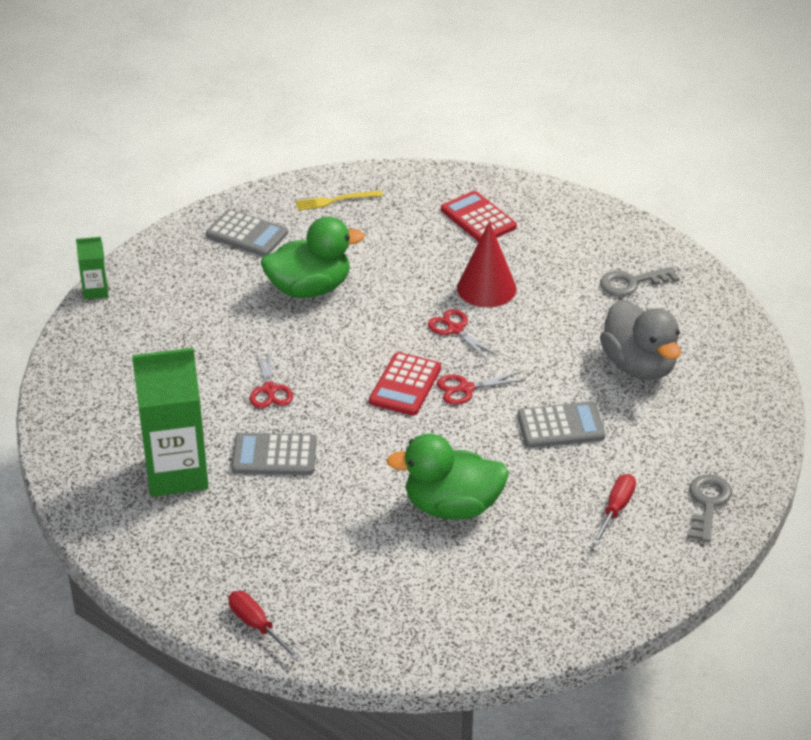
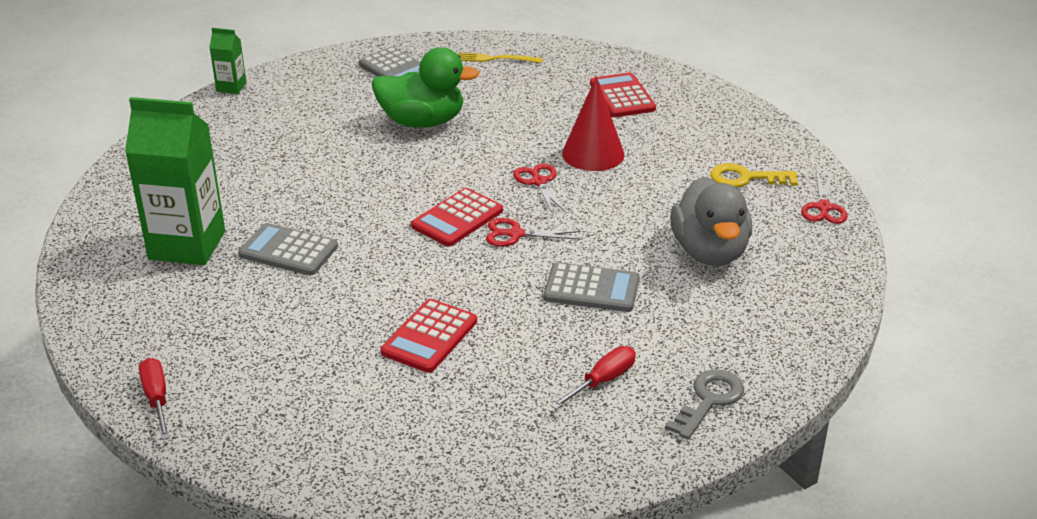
camera: 20 degrees right, 5 degrees down
(269, 390) = (325, 195): red scissors -> red scissors (823, 207)
(452, 506) = (429, 337): green duck -> red calculator
(632, 283) = (746, 178): grey key -> yellow key

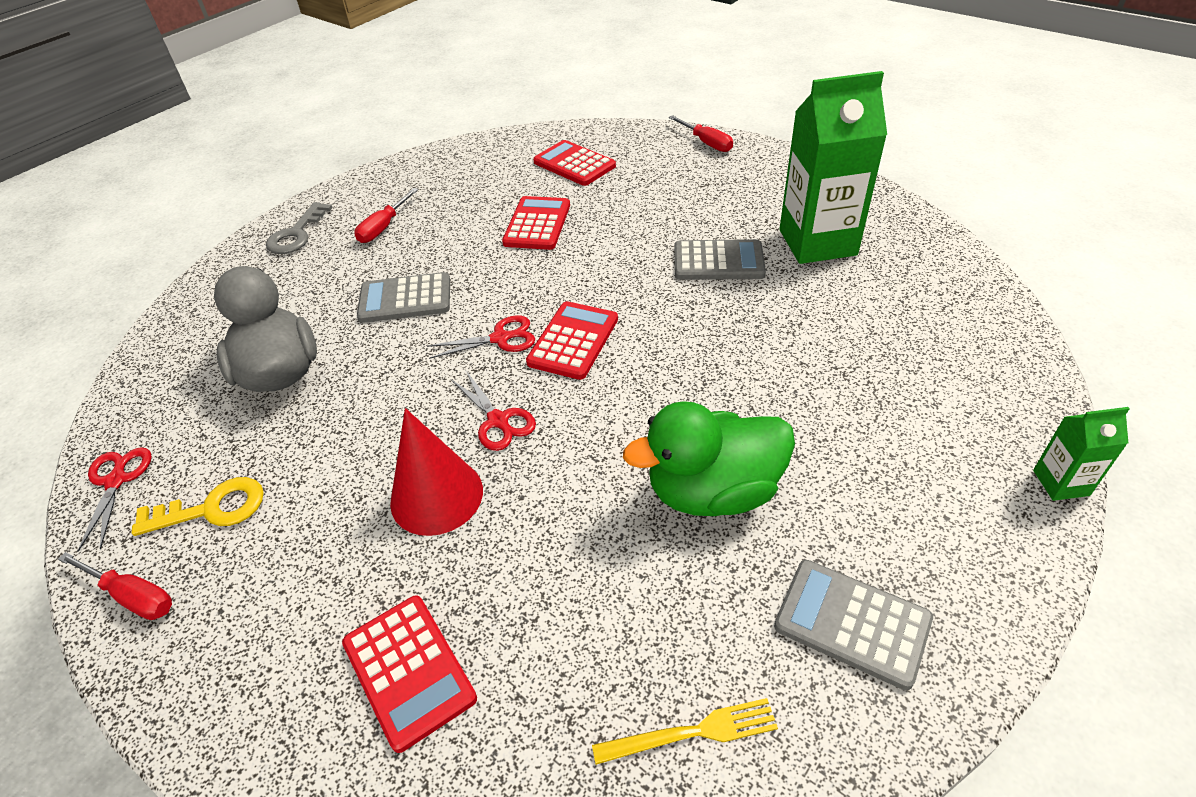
camera: 165 degrees right, 10 degrees up
(338, 413) = (574, 164): none -> red calculator
(784, 149) = (133, 596): none -> red screwdriver

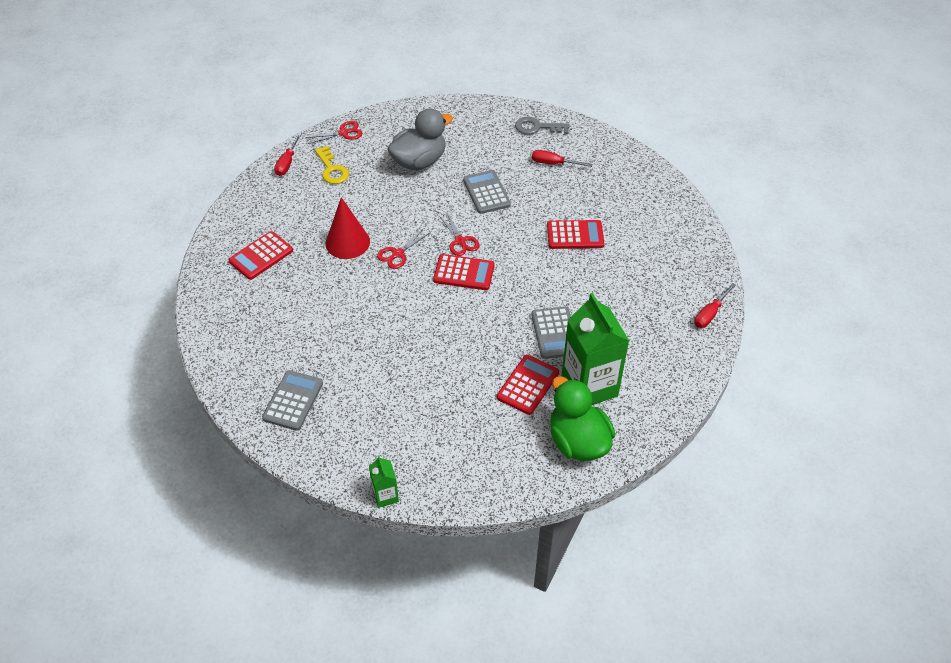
camera: 75 degrees right, 5 degrees up
(574, 164) = (655, 241): red calculator -> red calculator (528, 385)
(692, 733) = (240, 348): yellow fork -> none
(713, 491) = (362, 345): green duck -> green duck (578, 441)

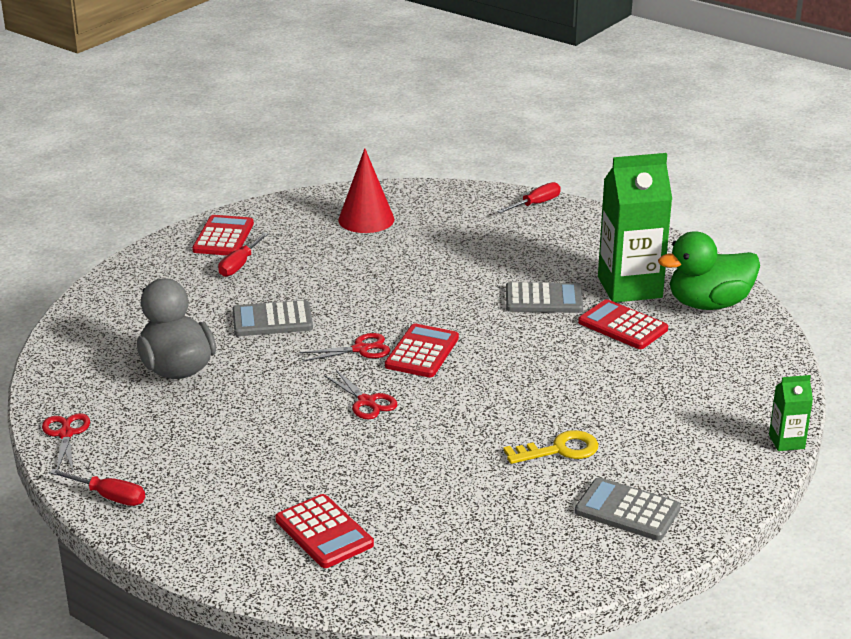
camera: 80 degrees left, 20 degrees down
(332, 169) = (151, 451): yellow key -> yellow key (559, 450)
(347, 242) = (325, 445): red cone -> red cone (366, 219)
(537, 127) = (158, 268): grey key -> none
(575, 235) = (381, 266): red calculator -> red calculator (223, 237)
(710, 314) = (536, 204): red screwdriver -> red screwdriver turned 90 degrees counterclockwise

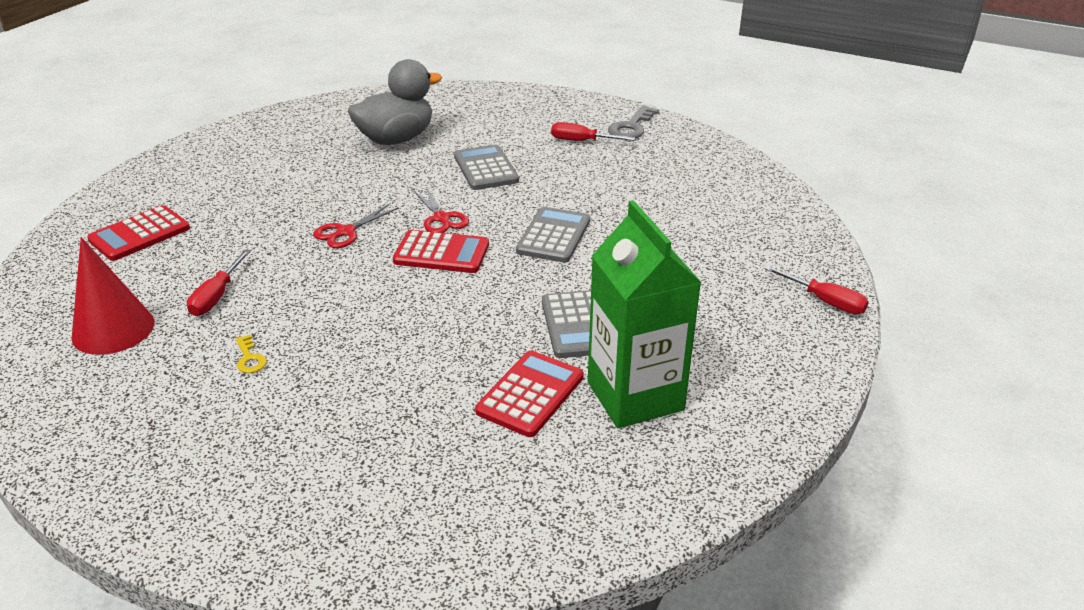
camera: 80 degrees right, 5 degrees up
(66, 434) = (299, 113): red scissors -> none
(109, 497) = (213, 141): red screwdriver -> red screwdriver (217, 296)
(223, 237) = (631, 127): red calculator -> grey key
(366, 219) = (710, 192): red cone -> red cone (113, 329)
(559, 450) = (249, 358): yellow key -> yellow key, size x0.55
(627, 510) = (122, 416): grey calculator -> grey calculator (553, 236)
(708, 304) = (615, 478): green duck -> none
(786, 442) = (245, 570): green carton -> none

